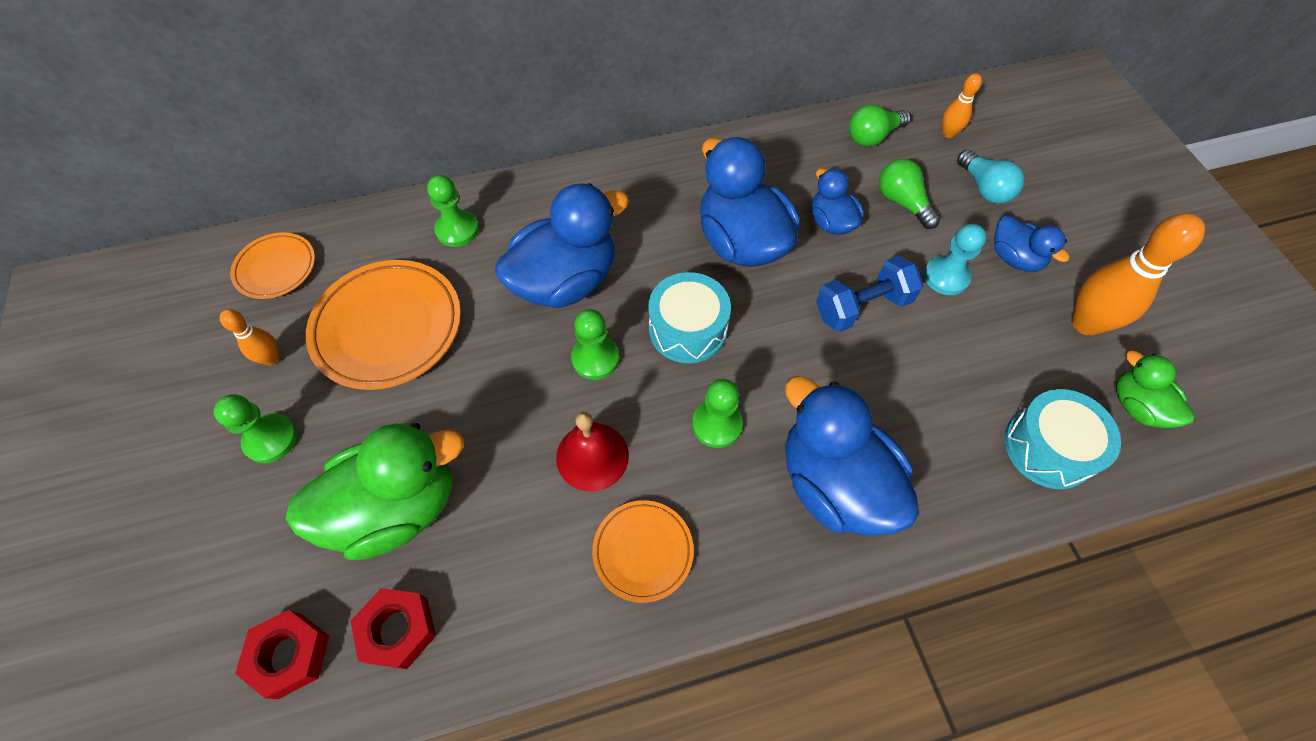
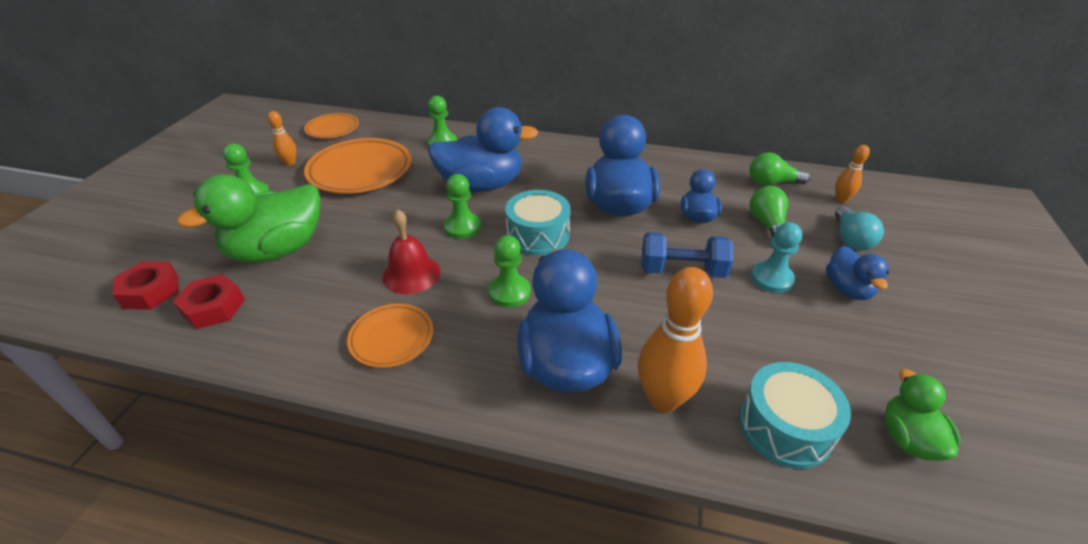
camera: 30 degrees right, 20 degrees down
(397, 507) = (277, 250): green duck -> green duck turned 135 degrees clockwise
(1085, 323) = (891, 357): orange bowling pin -> orange bowling pin (663, 399)

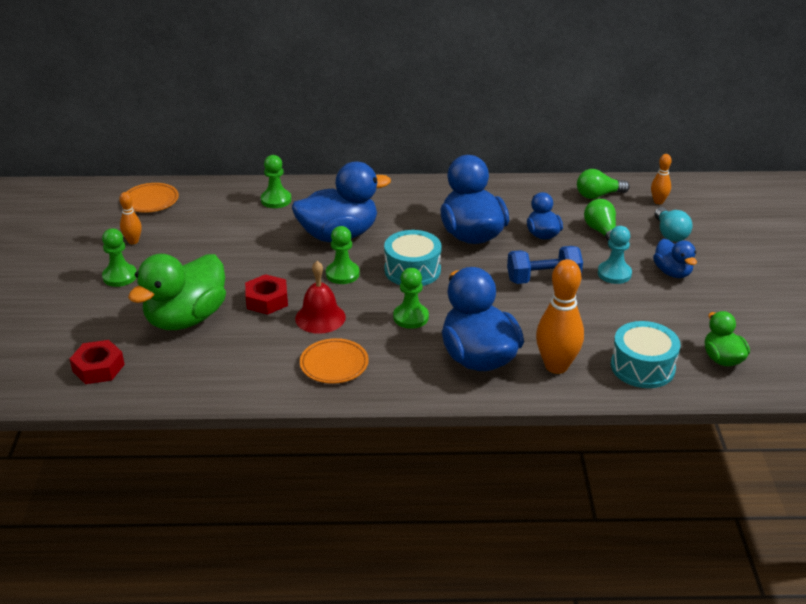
camera: 15 degrees left, 5 degrees down
(213, 307) = (166, 369): red nut -> red nut (267, 300)
(360, 171) = (212, 239): orange plate -> none

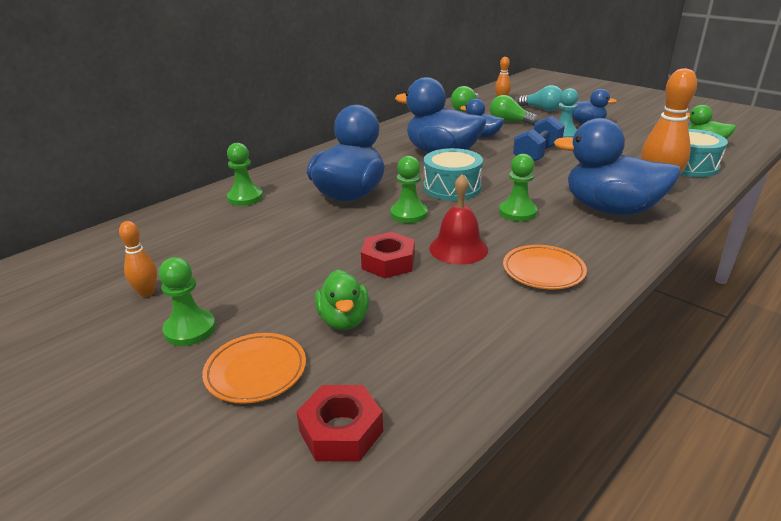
camera: 45 degrees left, 5 degrees down
(151, 201) = (105, 253): orange plate -> orange plate (256, 371)
(186, 318) = (344, 320): green duck -> green duck, size x0.53

